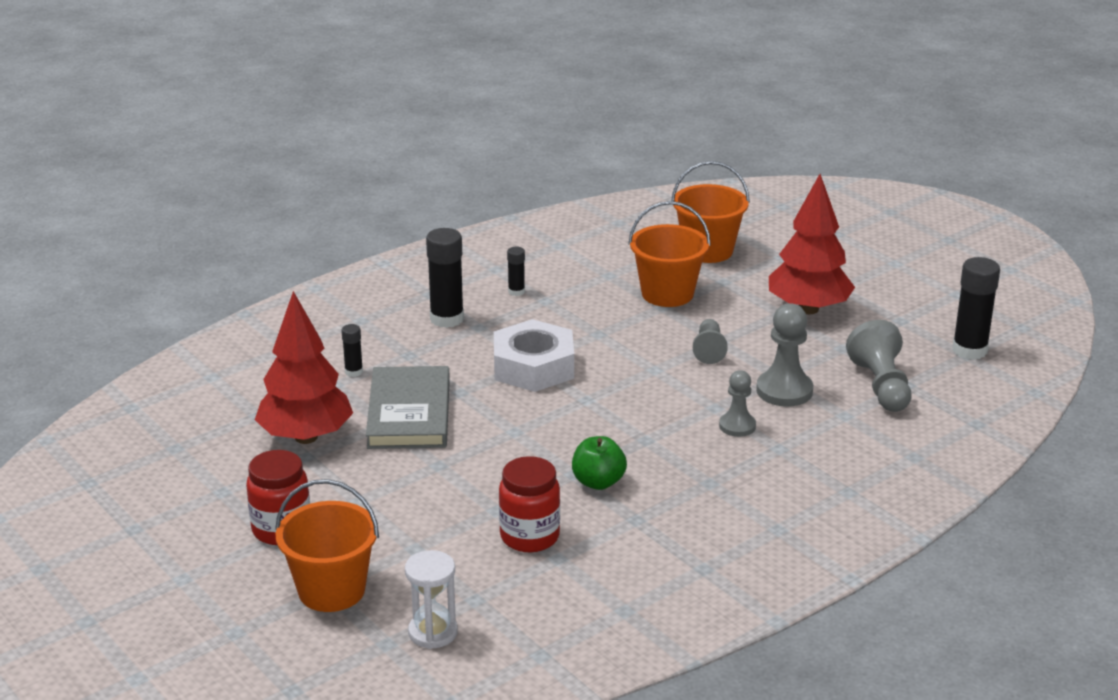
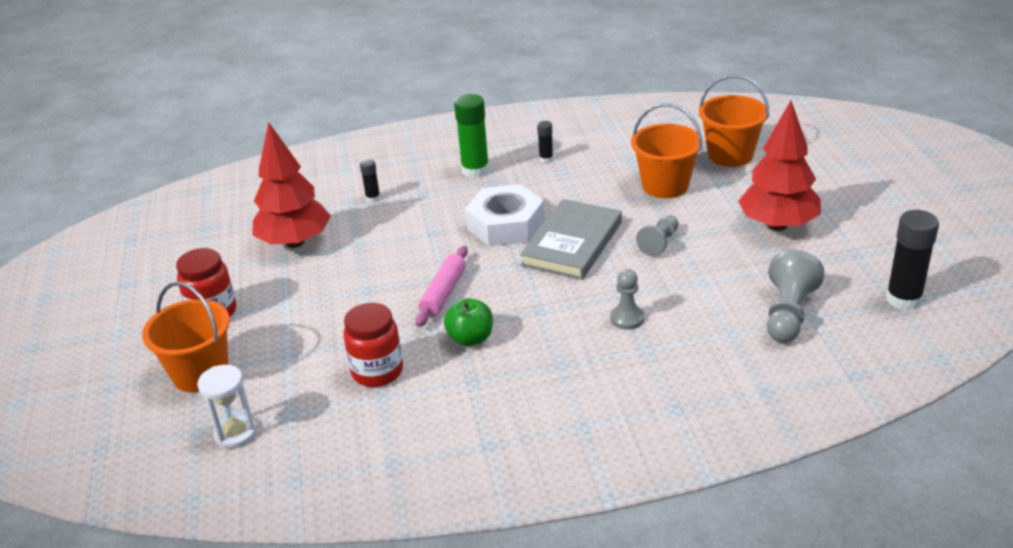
camera: 30 degrees right, 5 degrees up
(409, 413) = (382, 241): grey book -> grey book (572, 243)
(447, 319) = (475, 170): black glue stick -> green glue stick
(529, 447) = (443, 293): none -> pink rolling pin
(784, 391) = (695, 296): grey pawn -> none

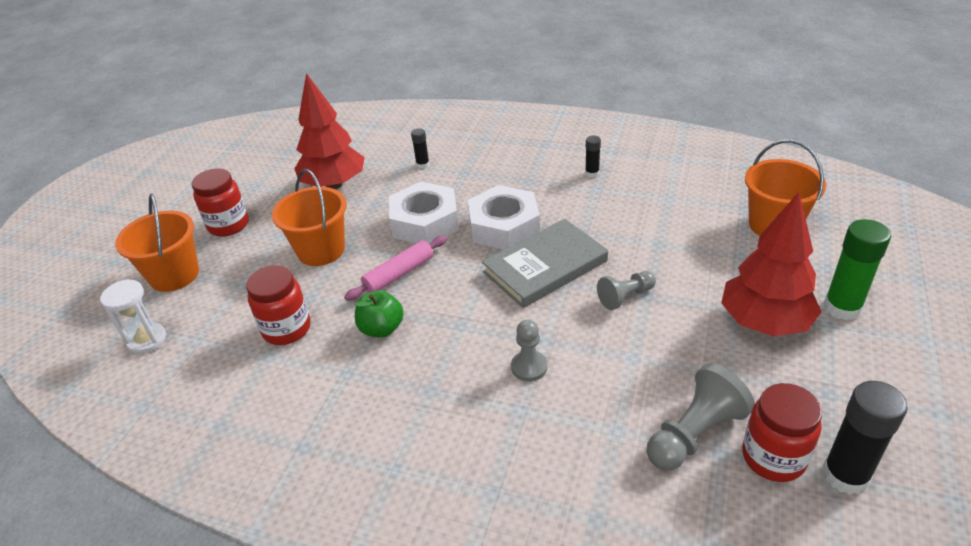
camera: 30 degrees right, 5 degrees up
(425, 244) = (425, 222): none -> white nut
(475, 170) = (523, 165): green glue stick -> green glue stick (842, 307)
(665, 185) = (680, 236): orange bucket -> orange bucket (321, 250)
(851, 307) = (773, 457): none -> red jar

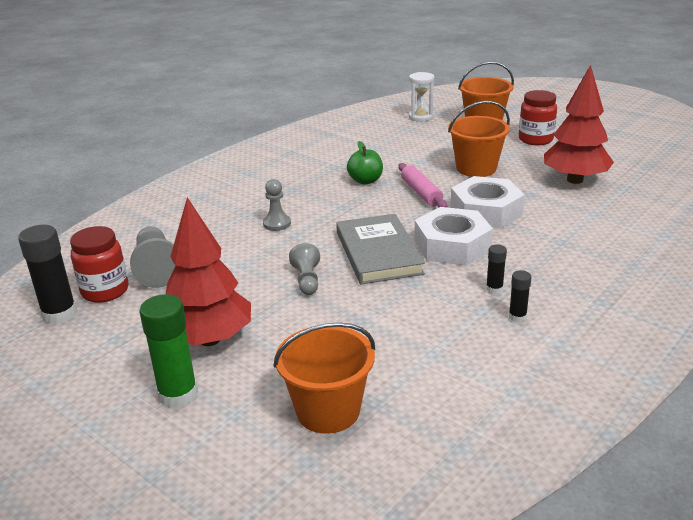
camera: 110 degrees right, 10 degrees down
(287, 329) = (394, 153): red jar -> none
(422, 164) = (590, 223): black glue stick -> black glue stick (494, 289)

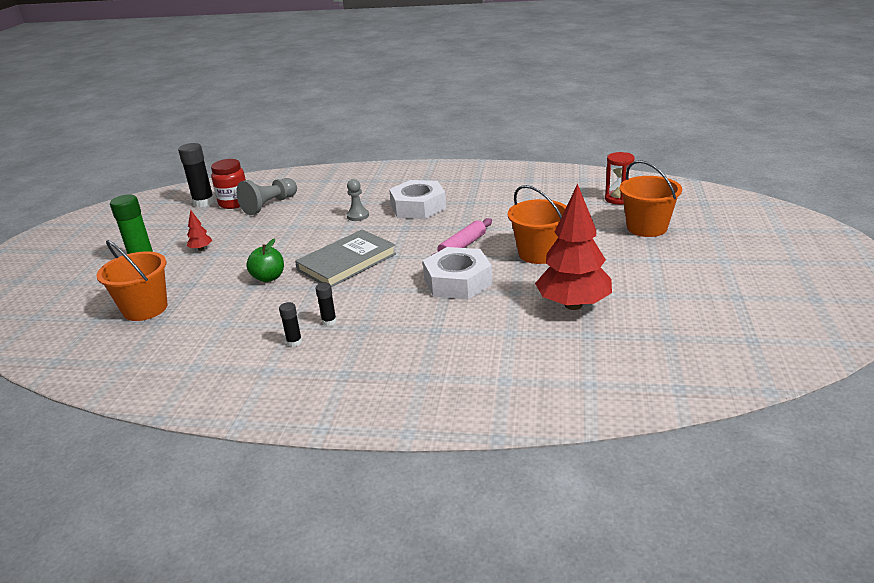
camera: 60 degrees right, 0 degrees up
(209, 339) = (201, 249): red tree -> red tree, size x0.41
(307, 280) = (289, 252): grey pawn -> none
(365, 181) = (459, 220): green apple -> green apple (268, 278)
(421, 117) = (618, 199): white hourglass -> red hourglass
(452, 245) = (383, 285): white nut -> white nut (418, 207)
(535, 139) = (644, 261): red jar -> none

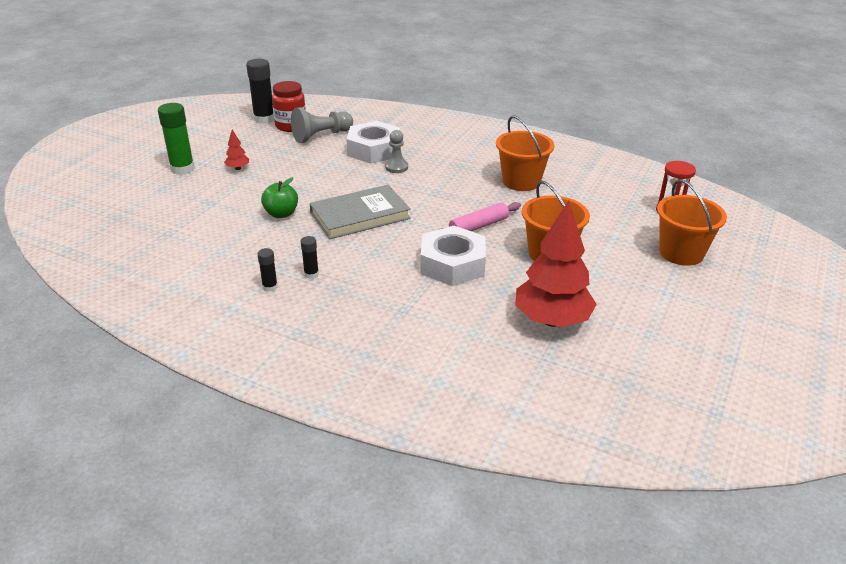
camera: 15 degrees right, 5 degrees up
(145, 309) = (161, 218): orange bucket -> orange bucket (521, 181)
(418, 207) = (459, 171): white nut -> white nut (374, 150)

